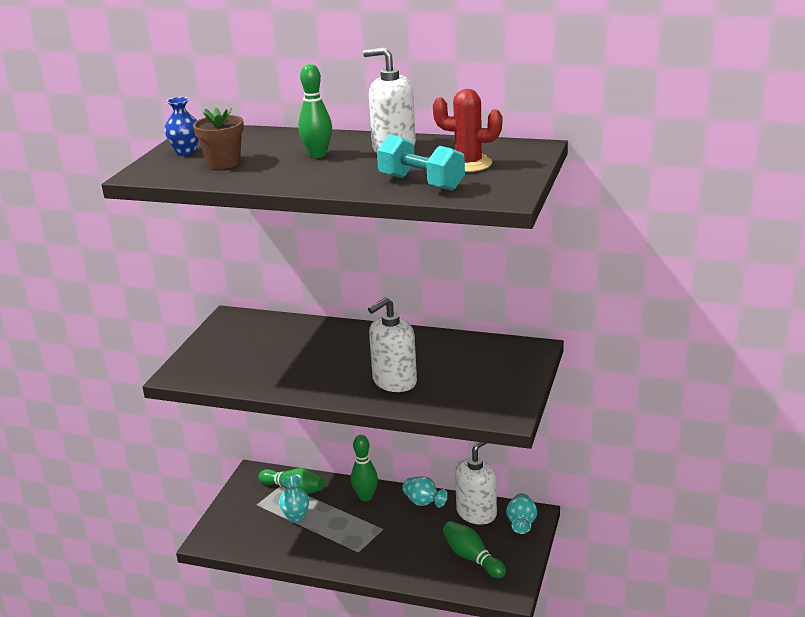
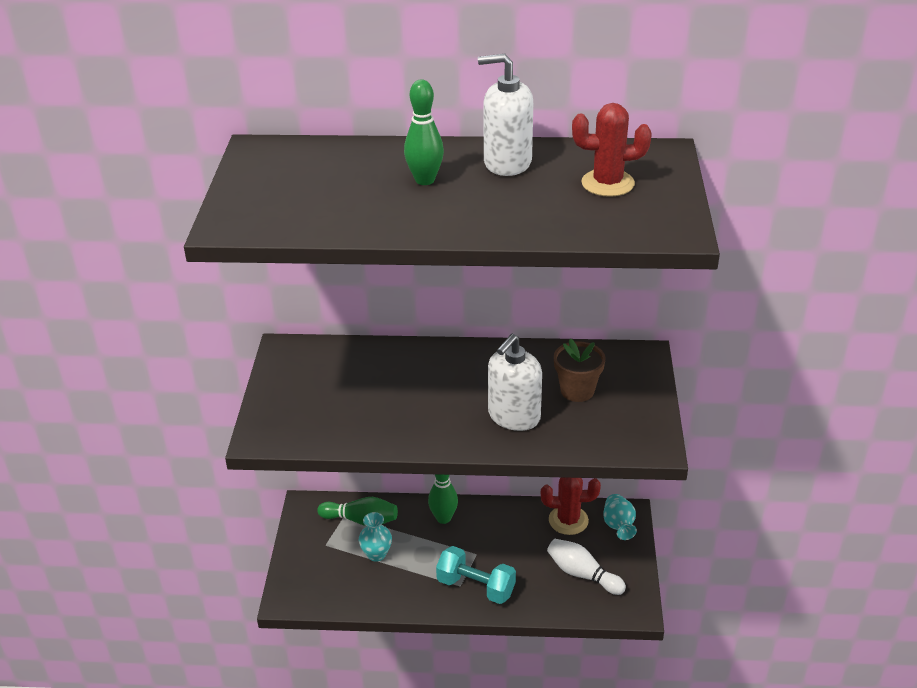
camera: 15 degrees left, 10 degrees up
(186, 152) = (259, 185): blue vase -> none
(223, 163) = (318, 201): brown flower pot -> brown flower pot (577, 390)
(421, 183) = (572, 217): turquoise dumbbell -> turquoise dumbbell (476, 587)
(423, 503) = (508, 516): turquoise vase -> none
(472, 558) = (582, 574): green bowling pin -> white bowling pin
(476, 513) = (568, 520): white soap dispenser -> red cactus

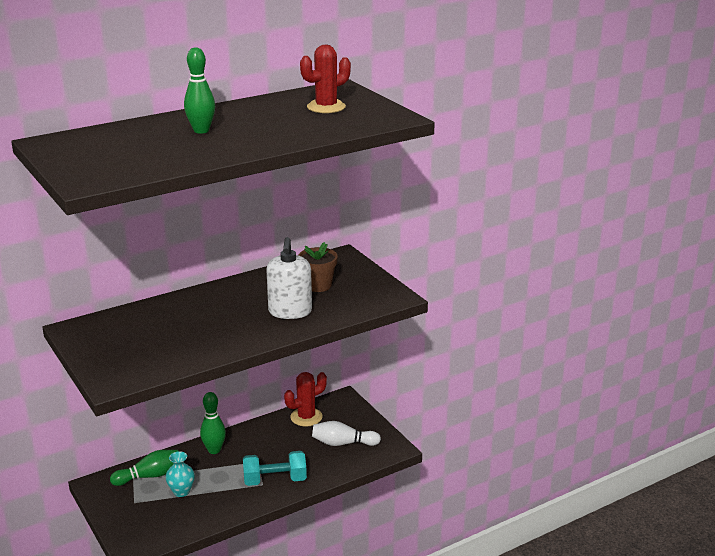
camera: 35 degrees left, 10 degrees down
(507, 163) = (246, 111): white soap dispenser -> none
(618, 526) = (343, 407): turquoise vase -> none

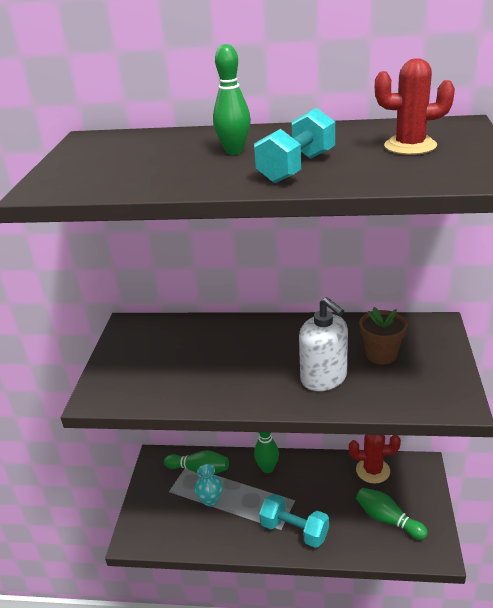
camera: 40 degrees right, 5 degrees up
(268, 133) = (297, 168): none -> turquoise dumbbell
(290, 311) = (324, 378): white soap dispenser -> white soap dispenser turned 75 degrees counterclockwise
(343, 443) = (388, 519): white bowling pin -> green bowling pin

